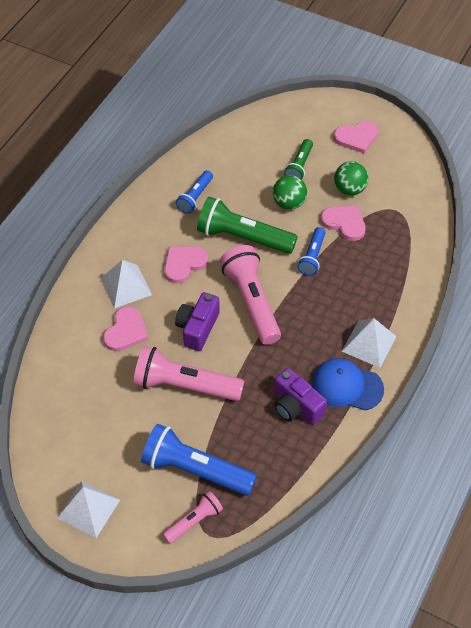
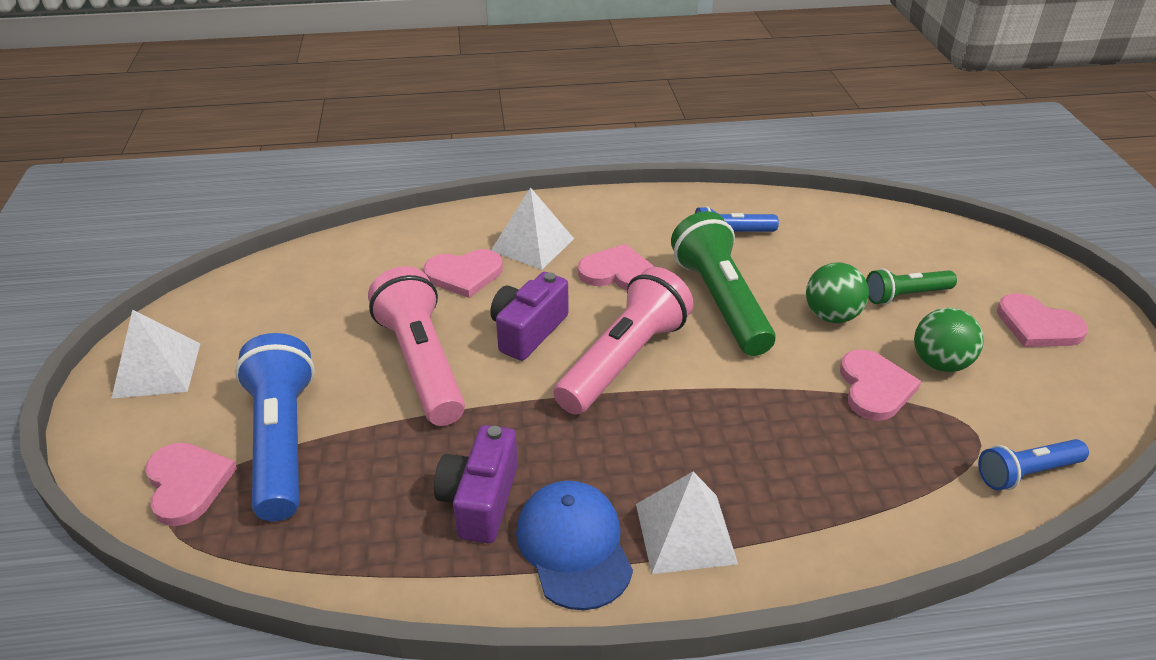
camera: 55 degrees right, 15 degrees down
(194, 521) = (187, 484): pink flashlight -> pink heart
(197, 328) = (528, 331): purple camera -> purple camera turned 45 degrees counterclockwise
(312, 257) = (771, 383): blue flashlight -> blue flashlight (1026, 473)

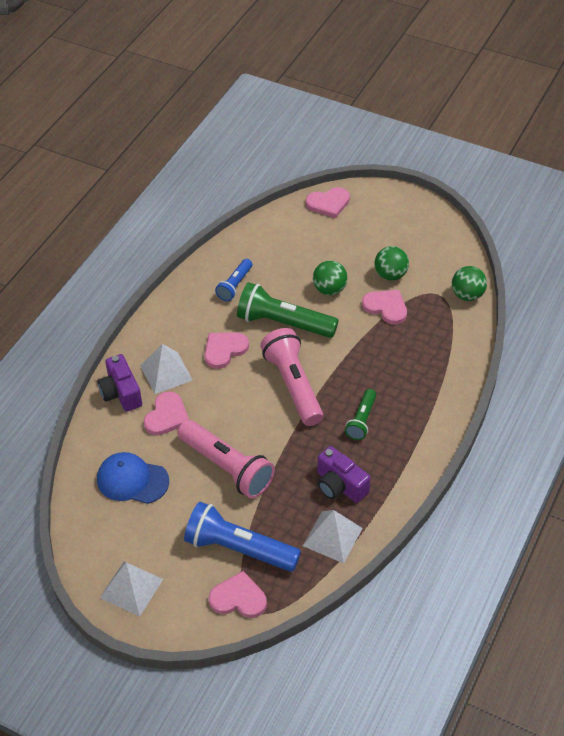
camera: 55 degrees left, 10 degrees up
(422, 363) = (227, 467): pink flashlight -> pink flashlight turned 150 degrees counterclockwise
(528, 331) = (239, 411): purple camera -> purple camera (121, 393)
(574, 546) = (391, 465): blue cap -> blue cap (132, 480)
(685, 533) = (412, 423): white pyramid -> white pyramid (332, 537)
(905, 295) = (339, 253): green flashlight -> green flashlight (361, 420)
(1026, 473) = (467, 295): blue flashlight -> green ball
(1037, 326) = (396, 225): pink heart -> pink heart (328, 203)

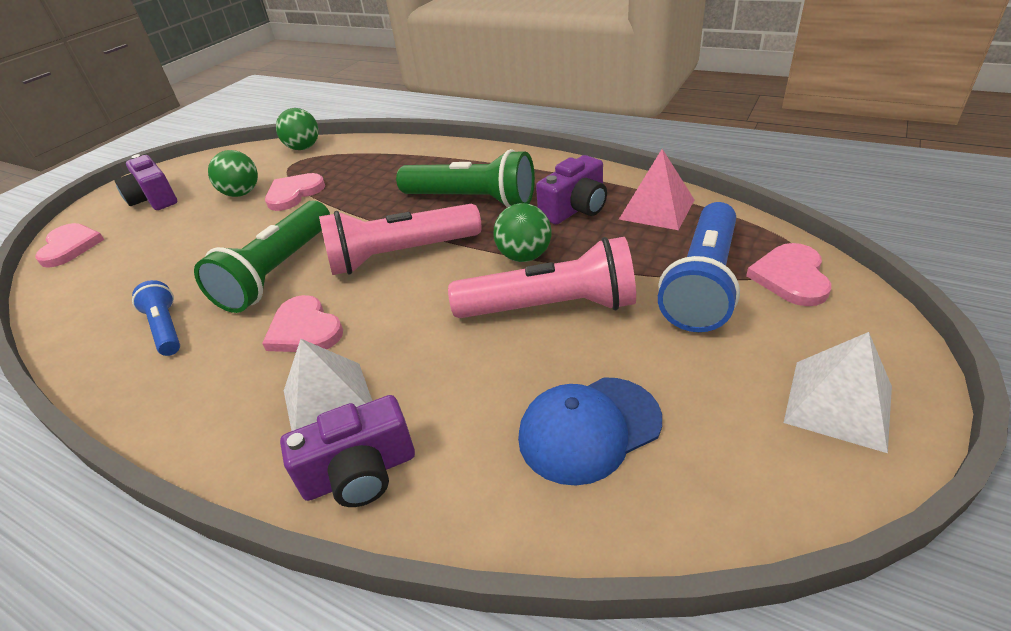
camera: 85 degrees left, 10 degrees down
(132, 480) = (589, 429): blue cap -> blue cap turned 45 degrees clockwise
(166, 416) = (435, 392): pink heart -> none
(227, 467) = (551, 307): pink flashlight -> pink flashlight turned 45 degrees clockwise
(235, 285) = (166, 328): blue flashlight -> blue flashlight turned 150 degrees counterclockwise
(329, 289) = (237, 236): green ball -> green ball (524, 256)
(332, 537) = (657, 209): white pyramid -> pink pyramid
(361, 420) = (472, 200): green flashlight -> green flashlight, size x1.81
(388, 224) = (154, 199): none -> purple camera

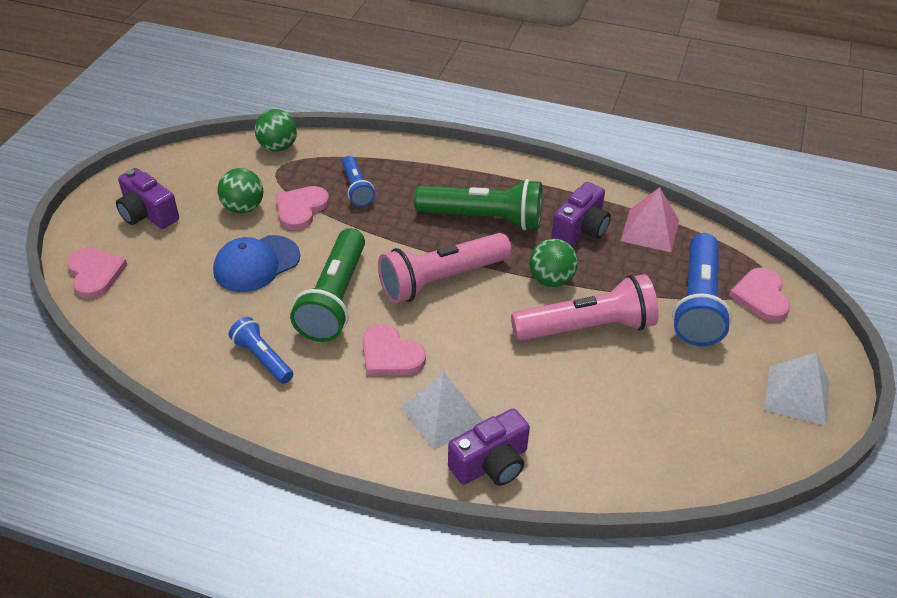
camera: 15 degrees left, 5 degrees up
(356, 177) = (357, 188): none -> blue flashlight
(589, 429) = (640, 422): blue cap -> blue cap (256, 264)

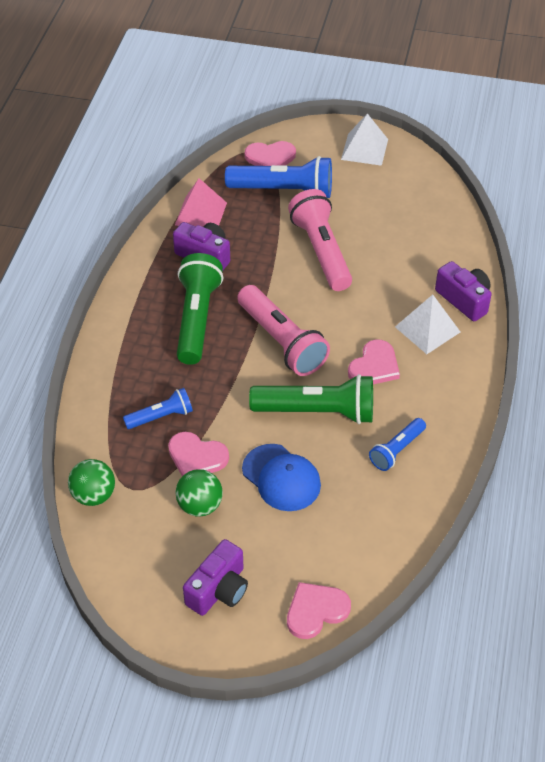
camera: 95 degrees left, 5 degrees up
(551, 280) = (270, 273): green ball -> none

